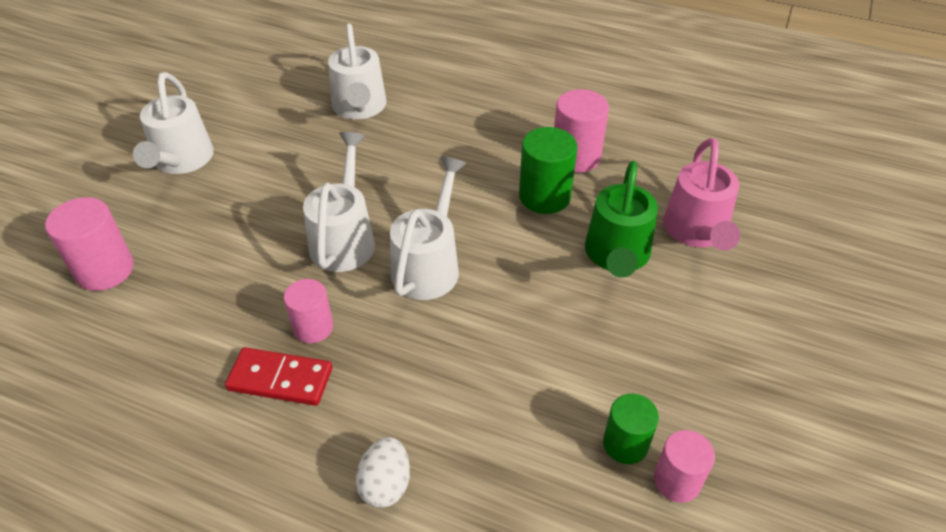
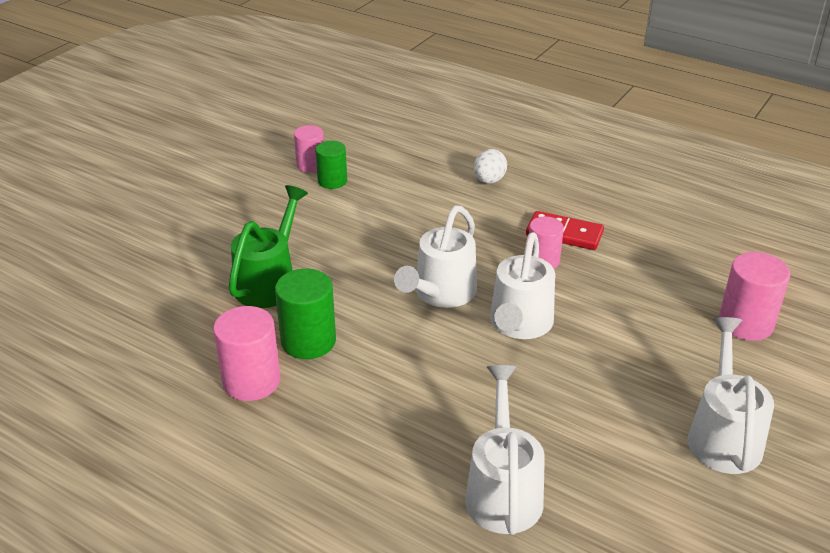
camera: 170 degrees left, 10 degrees down
(696, 232) = (184, 291): pink watering can -> none

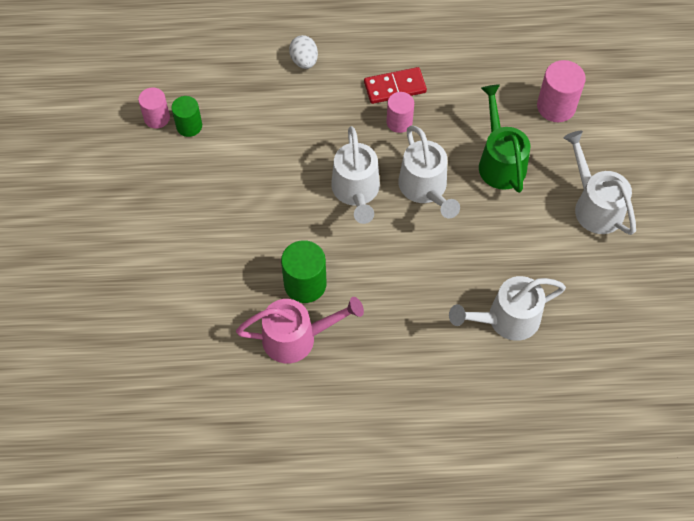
camera: 35 degrees left, 25 degrees up
(251, 381) = (297, 338): pink cylinder -> pink watering can
(270, 281) = (233, 249): green watering can -> green watering can (500, 161)
(503, 489) = (506, 319): white watering can -> white watering can turned 75 degrees counterclockwise

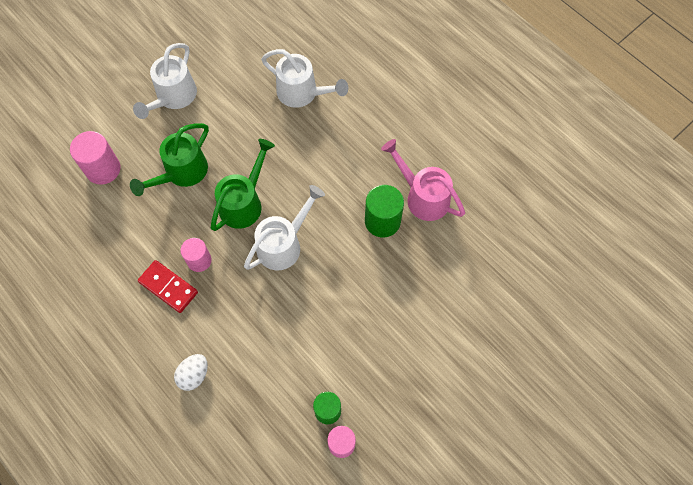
camera: 130 degrees left, 5 degrees up
(425, 189) = (244, 202): white watering can -> green watering can

